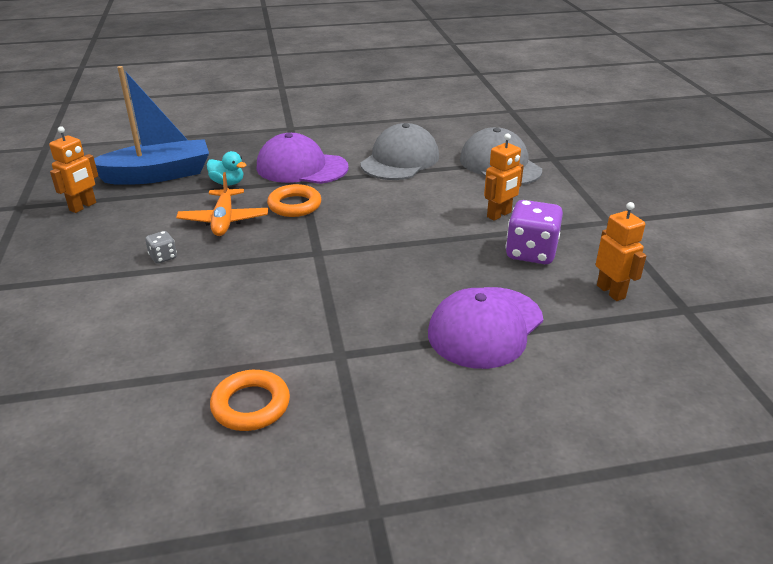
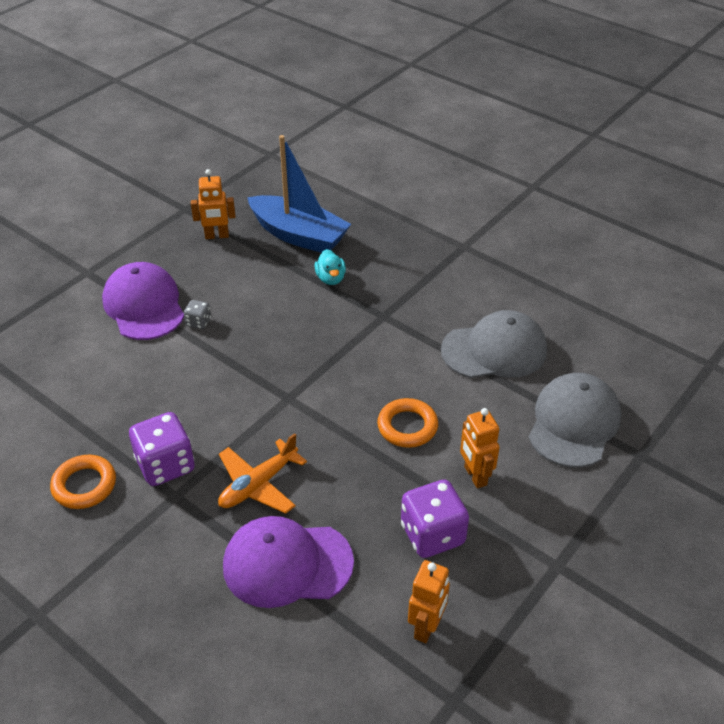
camera: 50 degrees right, 10 degrees up
(224, 220) = (276, 316): orange plane -> orange plane (258, 484)
(294, 205) = (341, 338): orange ring -> orange ring (407, 426)
(297, 344) = (166, 465): none -> purple dice
(301, 167) = (404, 300): purple cap -> purple cap (144, 305)
(499, 215) = (475, 476): orange robot -> orange robot turned 60 degrees clockwise

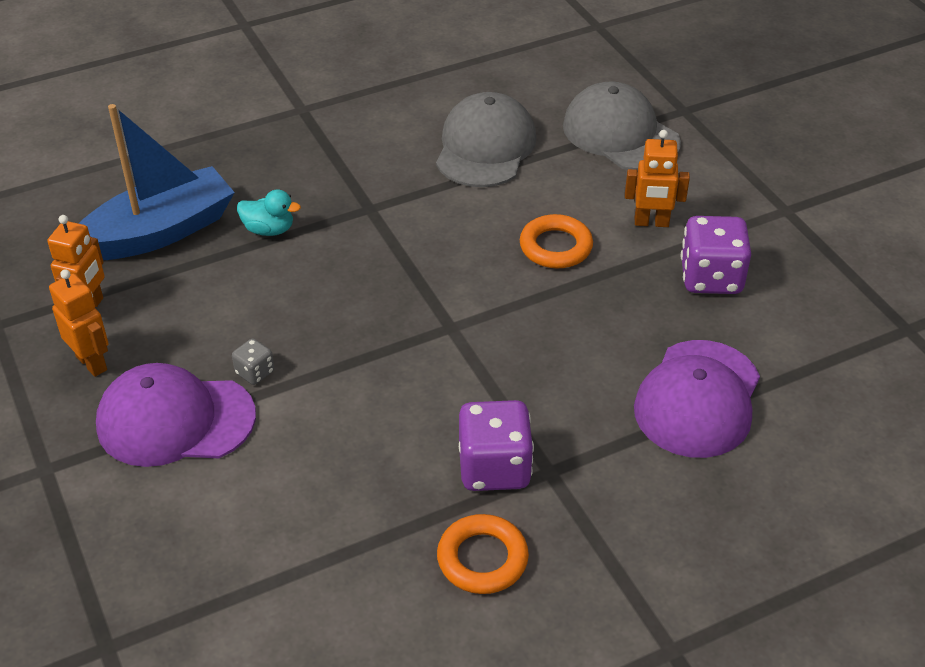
camera: 65 degrees left, 0 degrees up
(258, 484) = (572, 391): orange plane -> none
(426, 627) = (820, 319): orange robot -> orange robot (92, 363)

